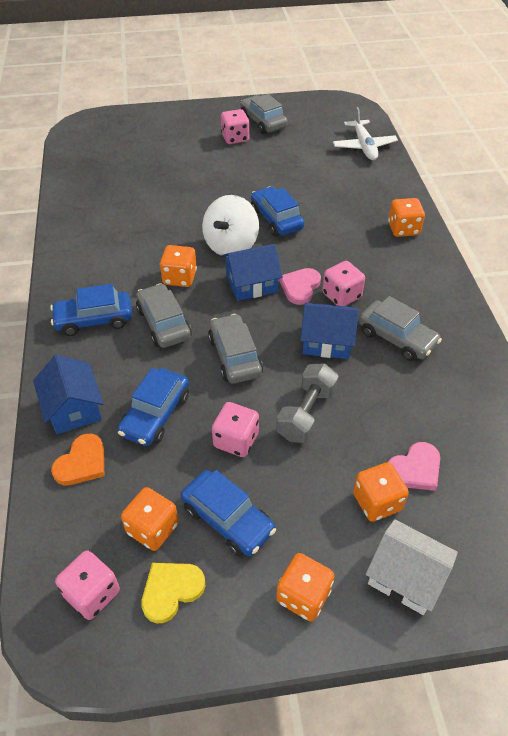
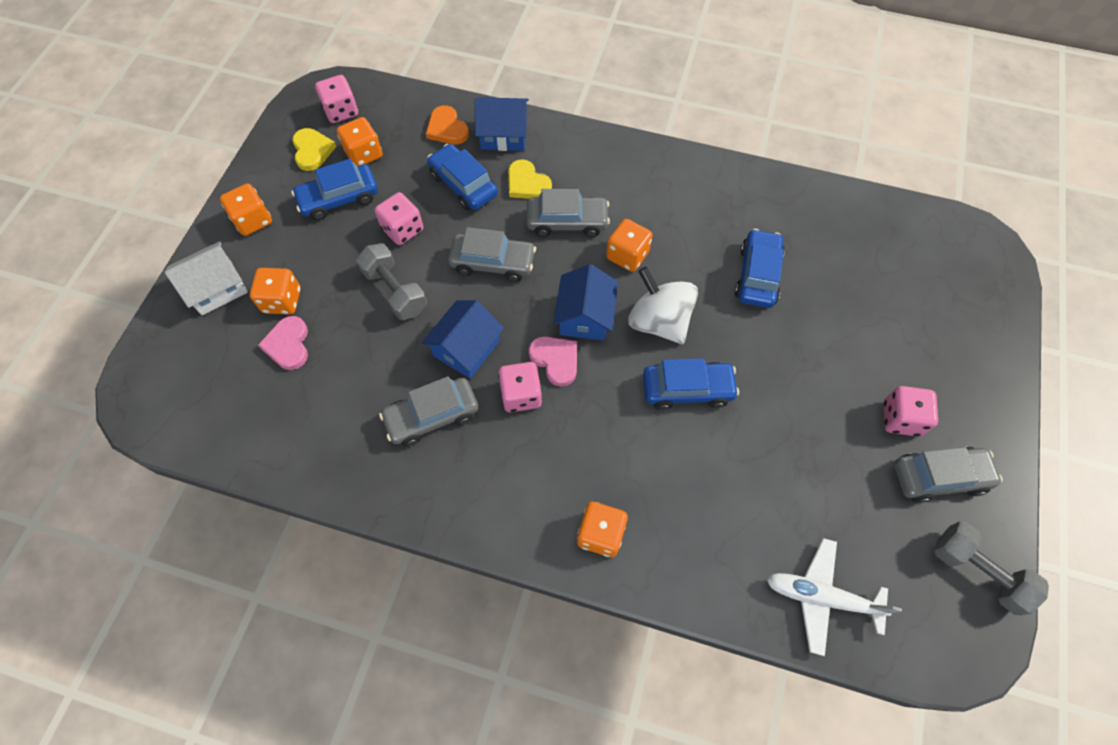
camera: 115 degrees right, 15 degrees up
(94, 320) = (601, 171): blue car -> blue car (757, 275)
(131, 366) = (527, 183): none -> yellow heart
(307, 106) = (977, 571): none -> grey dumbbell

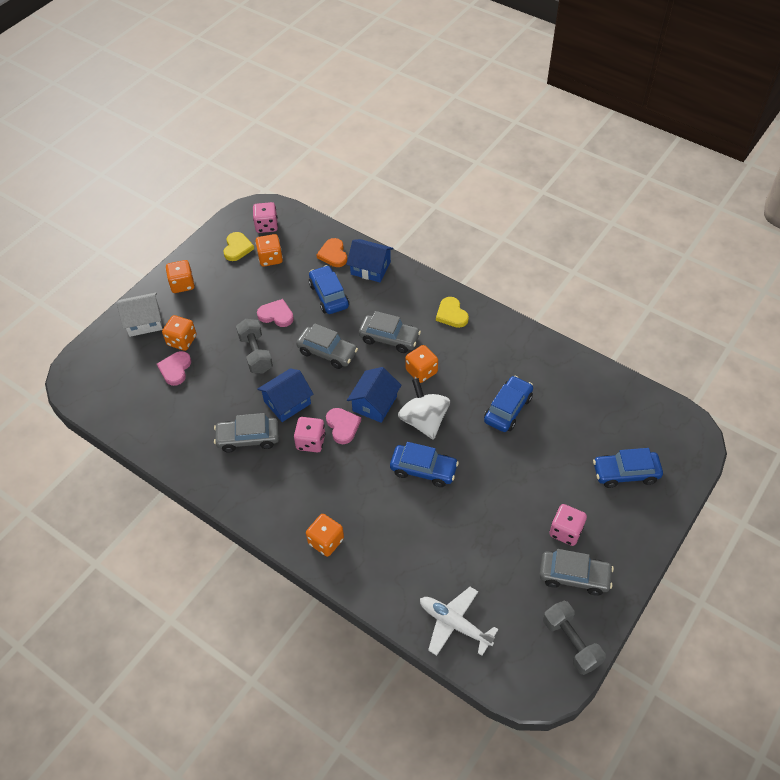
camera: 20 degrees right, 10 degrees down
(339, 199) = (242, 284): blue car -> blue car (625, 473)
(402, 229) = (276, 315): pink dice -> pink heart
(527, 183) = (373, 305): yellow heart -> yellow heart (451, 314)

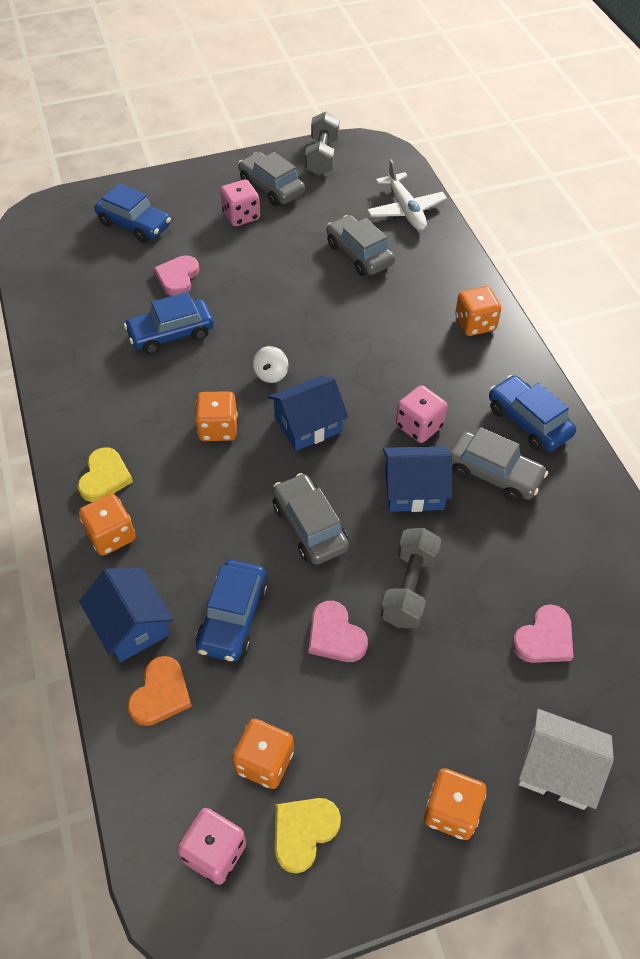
camera: 145 degrees left, 0 degrees up
(182, 340) = (510, 685): orange dice -> orange dice (111, 535)
(343, 426) = (367, 421): pink heart -> pink heart (177, 277)
(389, 338) = (213, 494): grey car -> grey car (359, 254)
(423, 470) = (319, 329): blue car -> blue car (528, 421)
(424, 421) = (271, 374): white spinning top -> white spinning top, size x0.49

